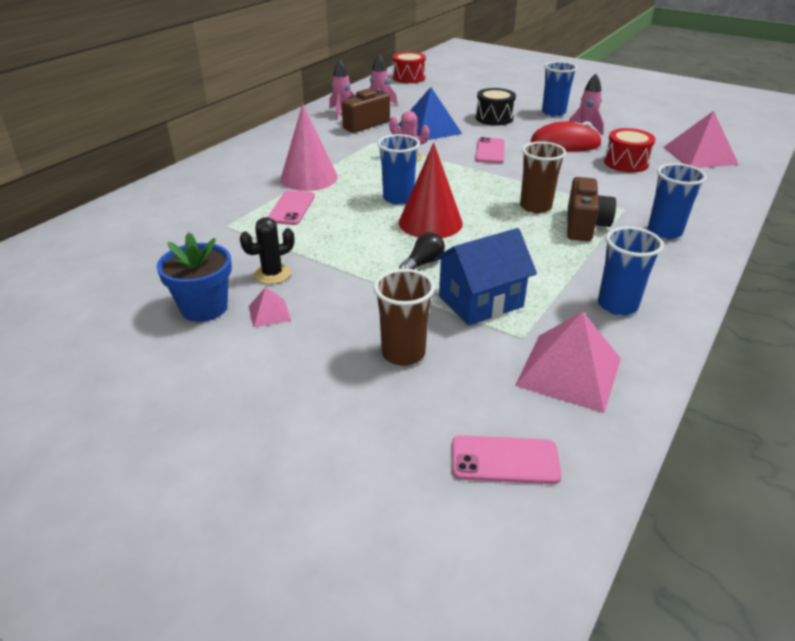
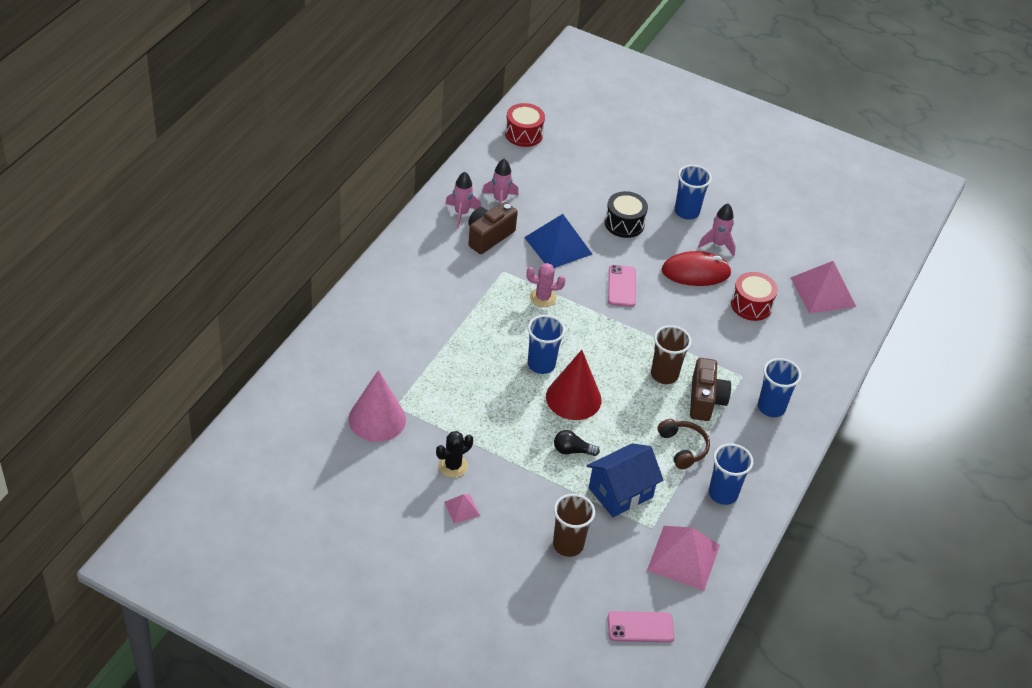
camera: 10 degrees left, 10 degrees up
(204, 308) = (410, 504): blue flower pot -> none
(291, 208) = (447, 380): pink phone -> none
(309, 178) = (452, 333): pink cone -> pink cone (377, 419)
(423, 263) = (572, 450): black light bulb -> black light bulb turned 120 degrees counterclockwise
(560, 263) = (683, 448): none -> brown headphones

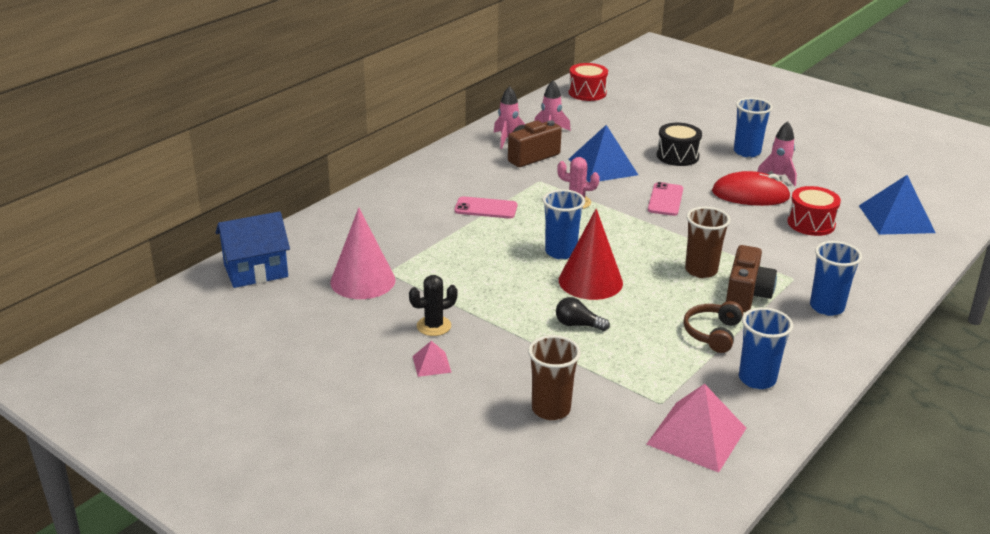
camera: 15 degrees right, 15 degrees down
(620, 492) = (628, 367): blue house -> blue house (256, 271)
(640, 627) = (626, 502): pink phone -> pink phone (486, 208)
(683, 448) = (712, 333): brown headphones -> brown headphones turned 150 degrees counterclockwise
(823, 292) = (896, 219): pink pyramid -> blue pyramid

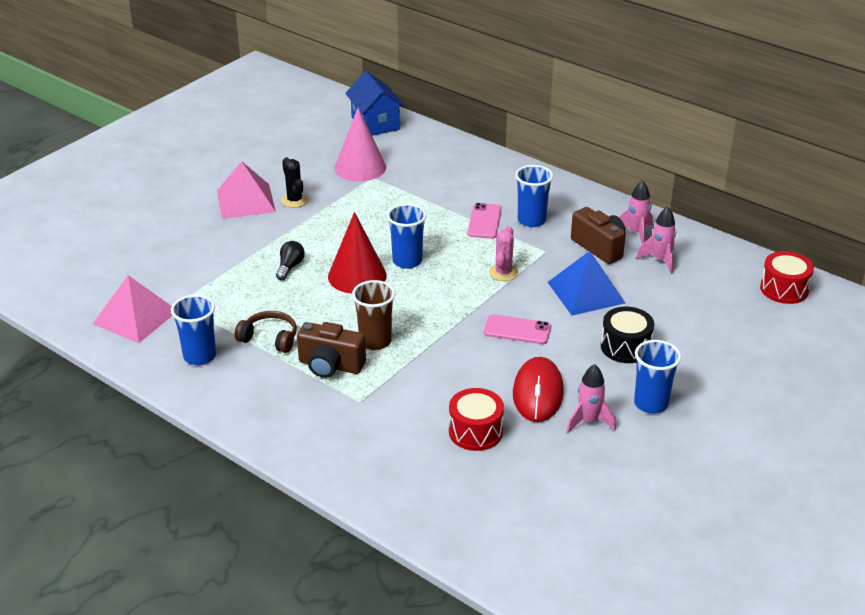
camera: 90 degrees right, 5 degrees up
(431, 364) = (245, 201): pink pyramid -> pink pyramid, size x2.09
(551, 409) = (182, 251): brown cup -> none
(826, 307) = (306, 416): blue cup -> blue cup (531, 220)
(896, 219) = (494, 507): blue pyramid -> none

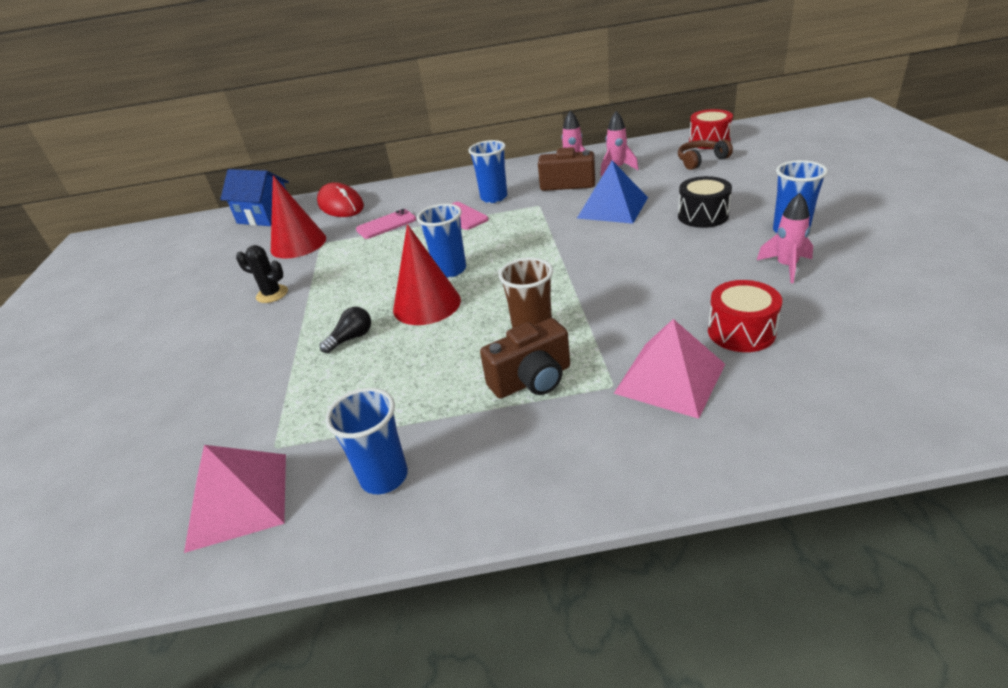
camera: 40 degrees left, 0 degrees up
(245, 201) = (220, 322): pink pyramid -> pink pyramid (670, 378)
(269, 338) = (432, 403): brown headphones -> brown headphones (701, 160)
(290, 267) = (351, 338): black light bulb -> black light bulb turned 75 degrees clockwise
(360, 167) = (298, 244): pink cone -> red cone
(503, 272) = (536, 232): pink cactus -> none
(517, 330) = (619, 253): pink phone -> pink phone (386, 224)
(538, 393) = (718, 276): red mouse -> red mouse (341, 205)

